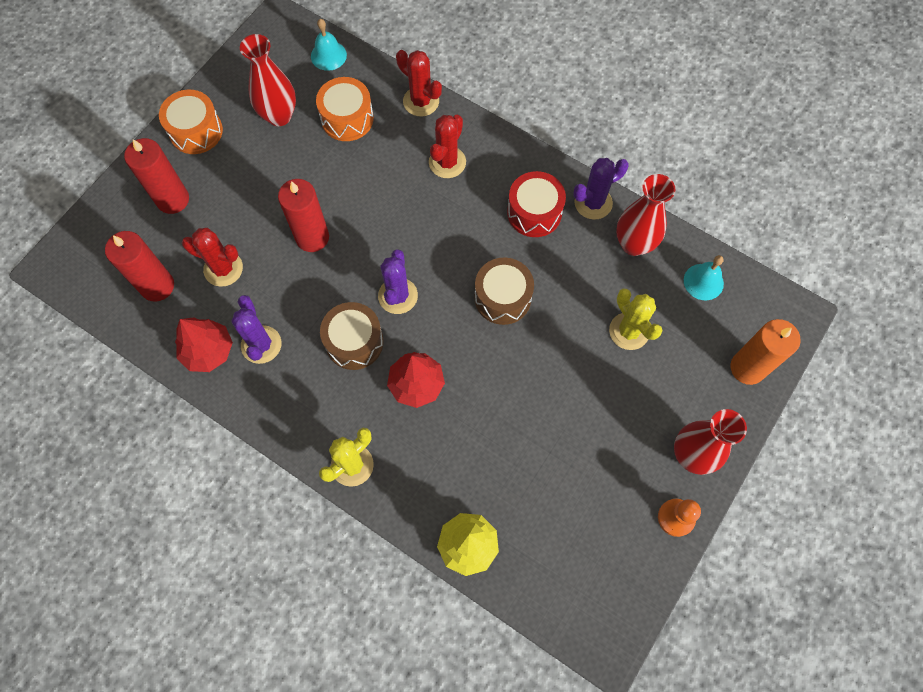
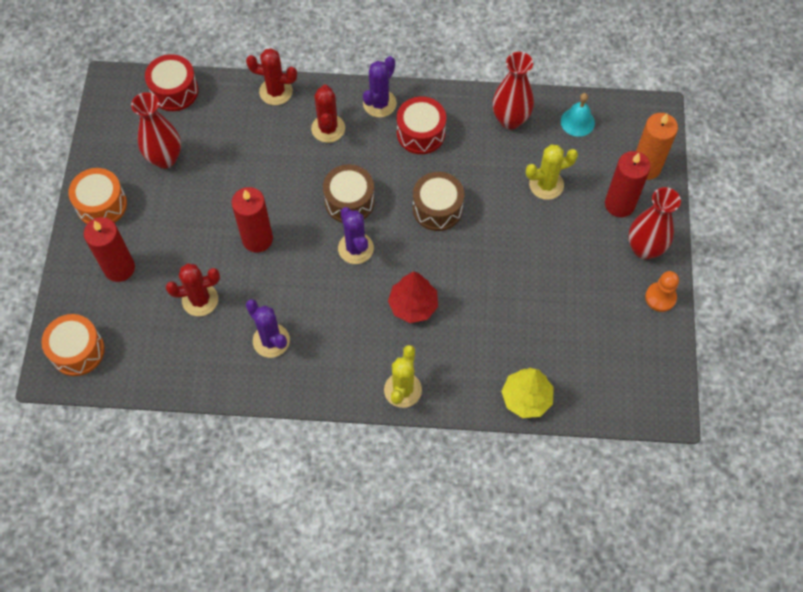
camera: 30 degrees left, 5 degrees down
(157, 286) = (153, 341): red candle -> red candle (619, 204)
(208, 351) = (231, 368): red tree -> none
(328, 55) = (174, 91): turquoise bell -> red drum
(347, 118) = (224, 133): orange drum -> orange drum (77, 351)
(354, 342) = (344, 300): brown drum -> brown drum (349, 201)
(593, 203) = (461, 104): purple cactus -> purple cactus (379, 103)
(629, 331) = (546, 185): yellow cactus -> yellow cactus turned 45 degrees counterclockwise

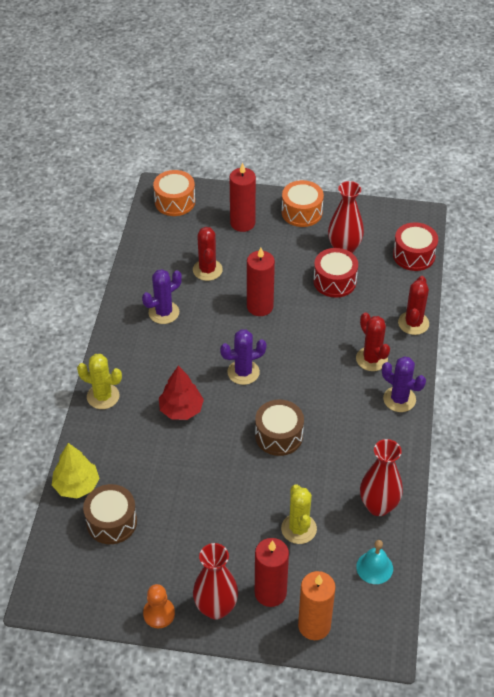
camera: 95 degrees right, 15 degrees down
(328, 128) = (371, 359): red cactus -> red cactus turned 60 degrees clockwise
(349, 201) = (292, 370): brown drum -> brown drum (111, 522)
(420, 133) = (364, 429): red drum -> red drum (334, 281)

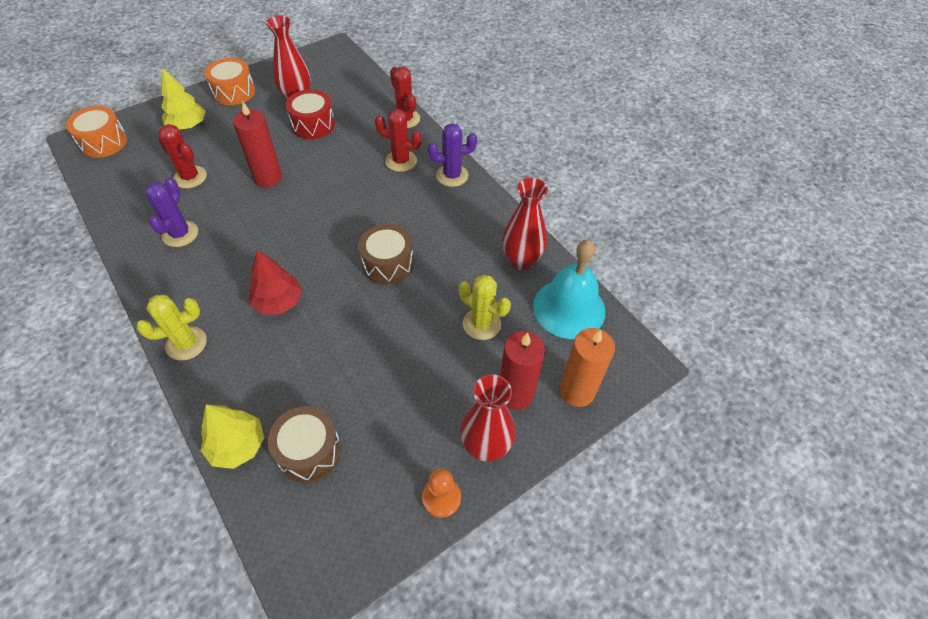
camera: 45 degrees left, 5 degrees up
(242, 223) = (188, 126): red candle -> yellow tree
(243, 372) = (305, 235): purple cactus -> none
(374, 567) = (569, 308): turquoise bell -> turquoise bell, size x1.89
(413, 255) = (356, 75): red drum -> none

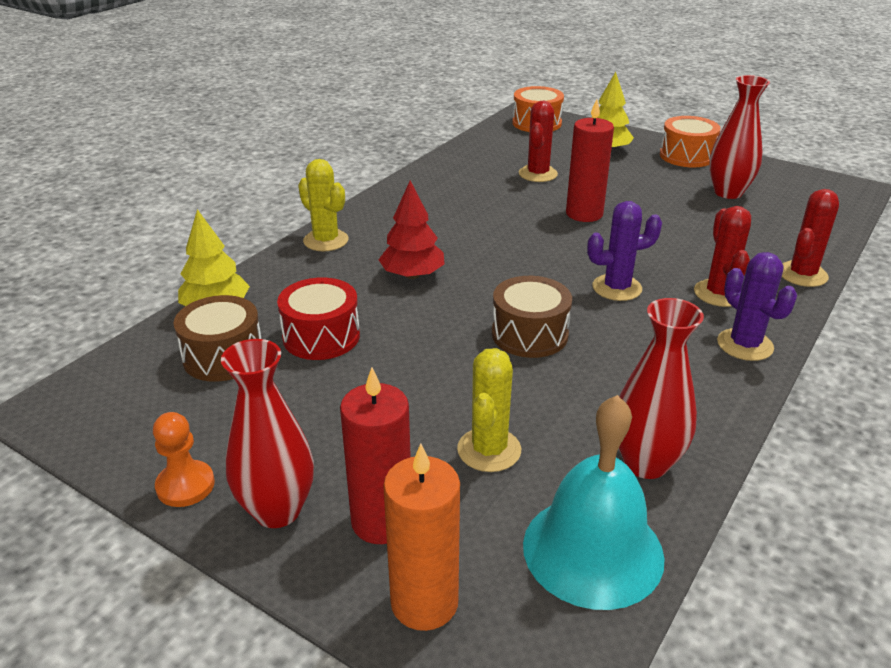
camera: 70 degrees right, 20 degrees down
(180, 234) = (459, 193): purple cactus -> purple cactus (617, 288)
(313, 124) = (700, 214): red drum -> red drum (321, 336)

